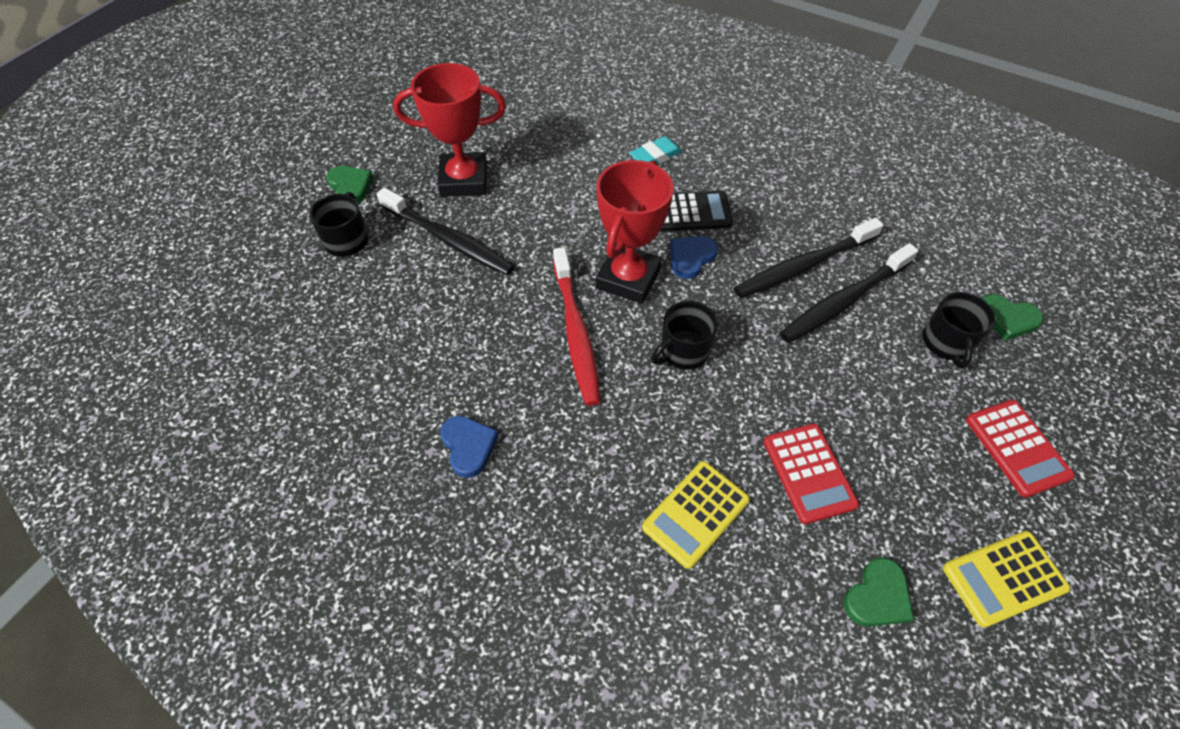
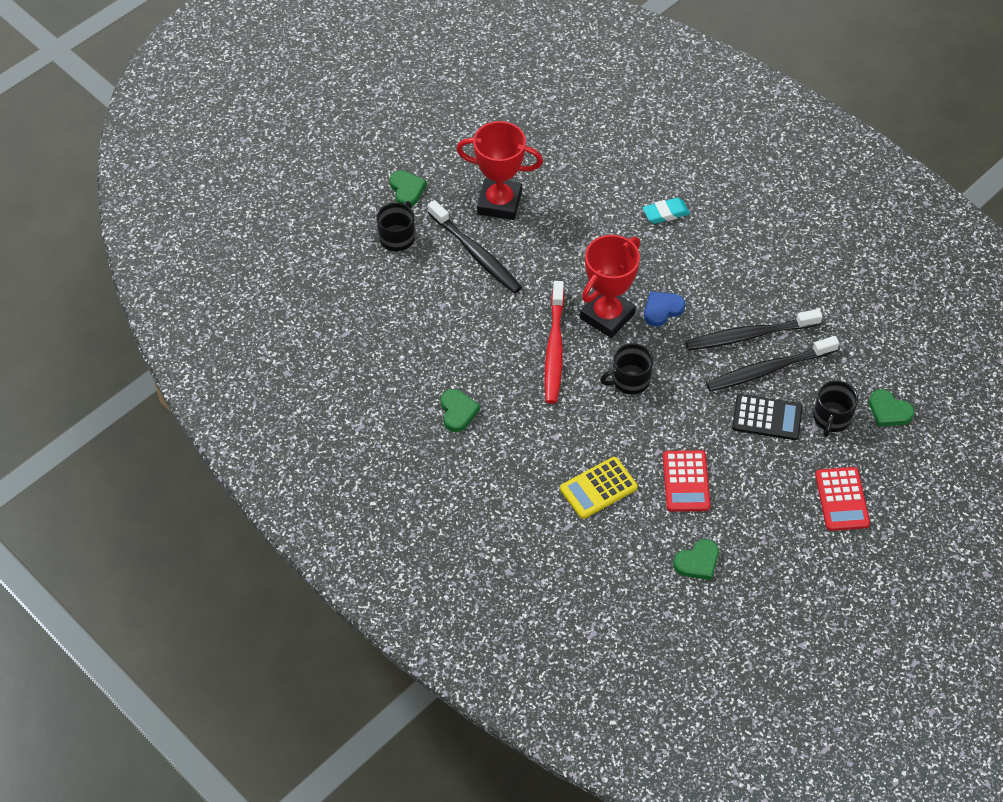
camera: 15 degrees right, 0 degrees up
(468, 446) = (458, 412): blue heart -> green heart
(691, 212) = (677, 271): black calculator -> black calculator (767, 418)
(1004, 578) = (786, 572): yellow calculator -> none

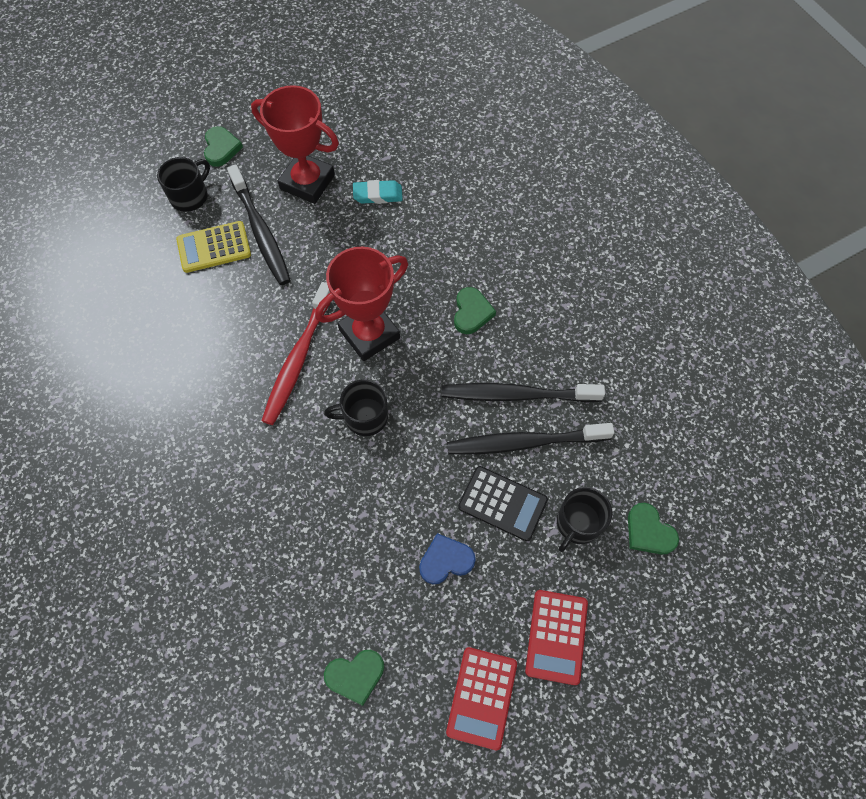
camera: 15 degrees right, 10 degrees up
(458, 412) = (165, 408): green heart -> green heart (471, 312)
(598, 488) = (279, 544): yellow calculator -> yellow calculator (214, 247)
(662, 309) = (431, 341): blue heart -> blue heart (445, 560)
(665, 213) = (475, 231): turquoise eraser -> turquoise eraser (378, 195)
(686, 481) = (381, 562): red calculator -> red calculator (482, 697)

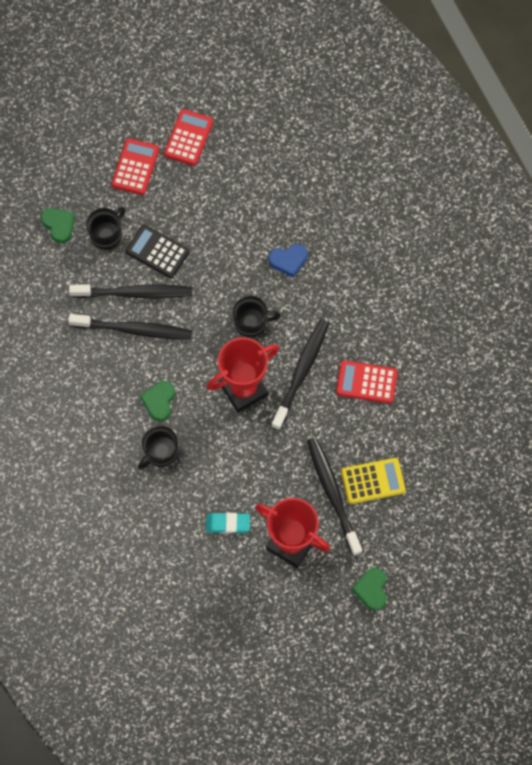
camera: 175 degrees left, 5 degrees up
(190, 196) = (397, 537): black mug -> black mug (160, 452)
(216, 354) = (366, 382): none -> red calculator
(298, 358) = (301, 373): red toothbrush -> black toothbrush
(355, 675) = (267, 156): green heart -> none
(445, 560) = (202, 218): blue heart -> blue heart (288, 260)

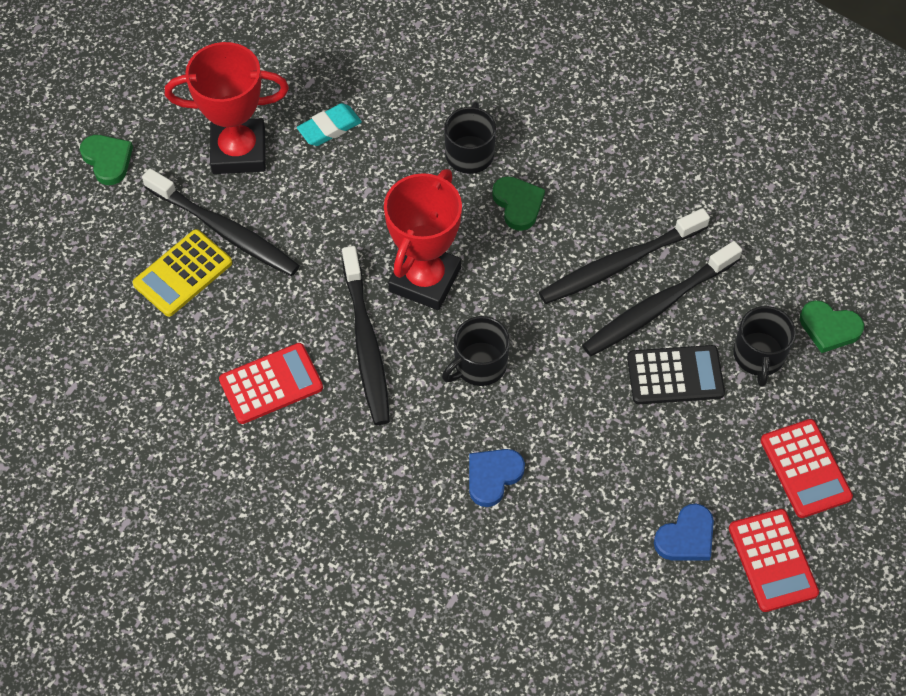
camera: 145 degrees right, 10 degrees down
(219, 173) = (686, 537): none -> blue heart

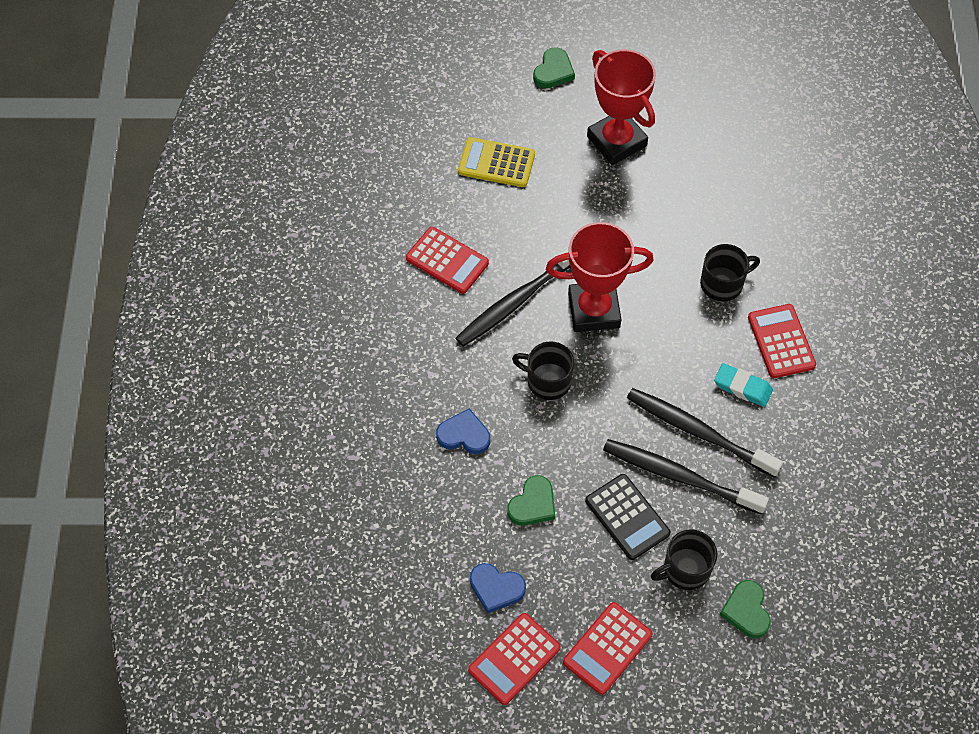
camera: 60 degrees right, 0 degrees up
(224, 230) = (547, 168): black toothbrush -> none
(329, 128) = (677, 184): turquoise eraser -> turquoise eraser (742, 387)
(518, 204) = (701, 337): green heart -> green heart (533, 504)
(565, 142) = (781, 341): none -> red calculator

